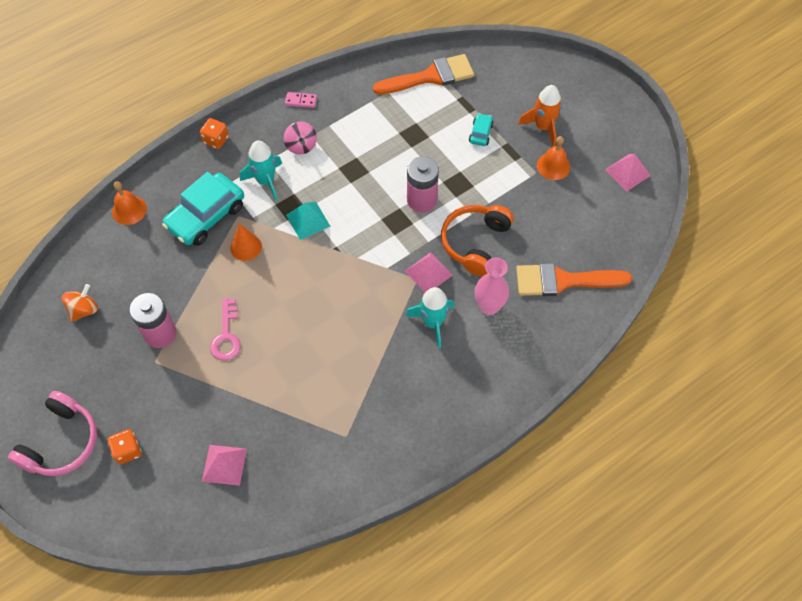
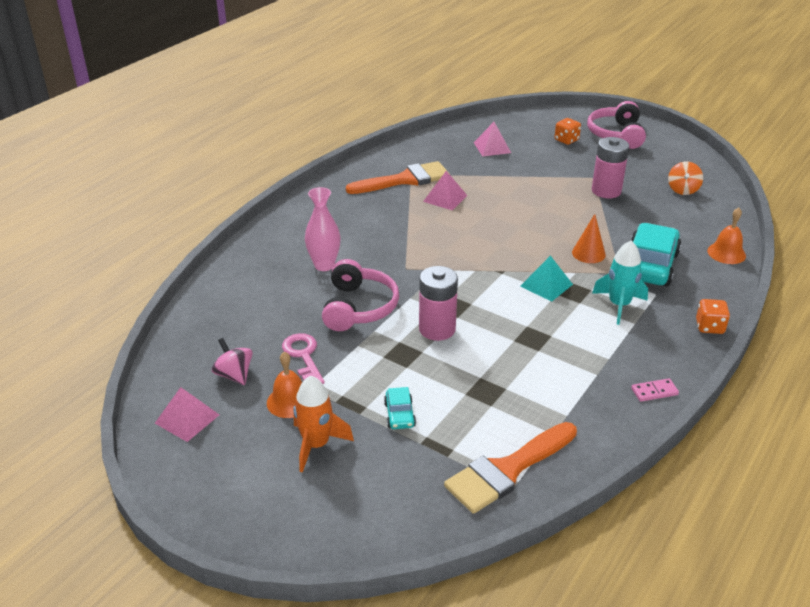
camera: 160 degrees right, 25 degrees down
(226, 336) = (551, 201): pink key -> pink key (303, 356)
(301, 146) = (610, 345): pink spinning top -> pink spinning top (234, 375)
(428, 273) = (396, 275): pink pyramid -> pink pyramid (445, 198)
(433, 322) = (374, 244): turquoise rocket -> none
(475, 243) = (359, 307): orange headphones -> pink headphones
(563, 281) = (251, 299): orange brush -> orange brush (405, 180)

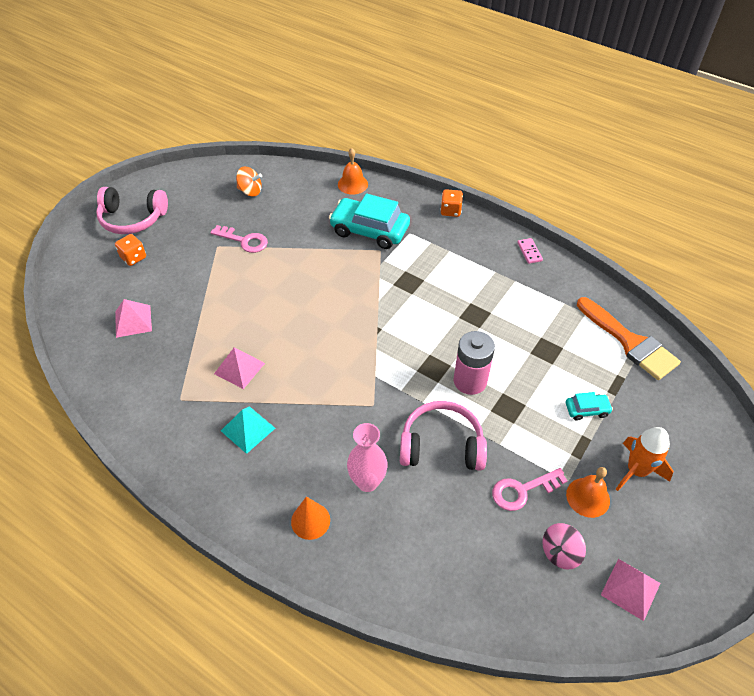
camera: 90 degrees left, 15 degrees up
(405, 180) = (191, 406): orange brush -> none
(546, 285) = (399, 299): turquoise pyramid -> turquoise pyramid (248, 429)
(588, 253) = (350, 266): orange cone -> orange cone (310, 520)
(606, 191) = (244, 241): pink battery -> pink key
(619, 305) = (426, 256): turquoise rocket -> none

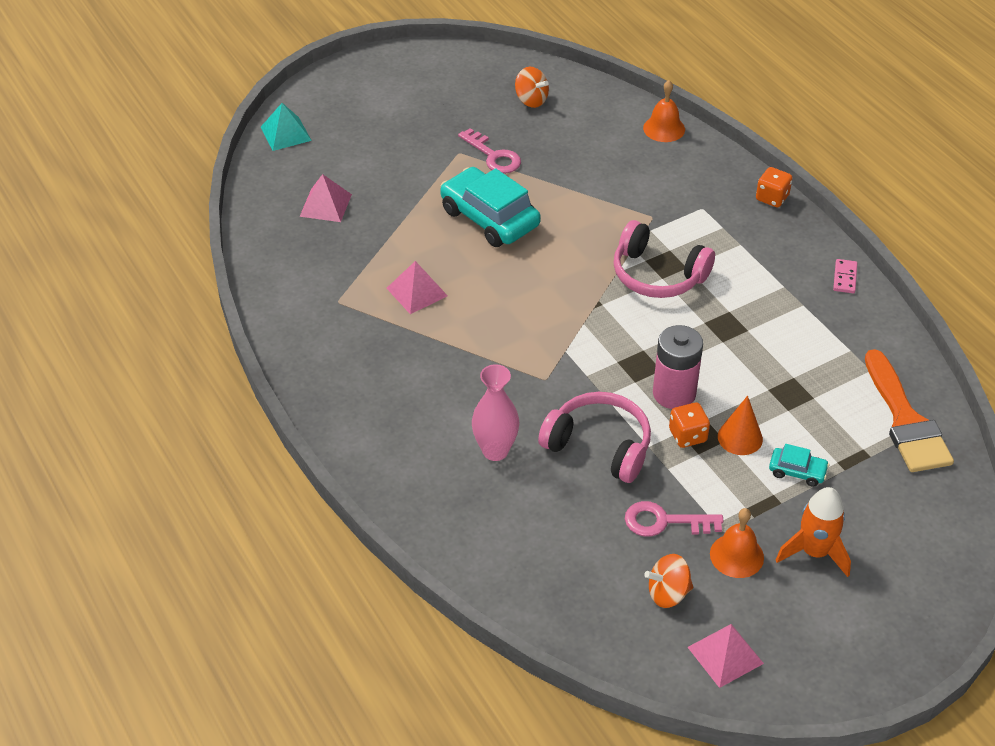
camera: 25 degrees right, 5 degrees down
(132, 219) = (376, 92): pink headphones -> pink headphones (657, 275)
(133, 257) = (357, 136): orange dice -> orange dice (687, 435)
(248, 429) = (394, 355): turquoise pyramid -> turquoise pyramid (286, 133)
(310, 520) = (414, 464): orange cone -> orange cone (740, 437)
(369, 230) = (653, 190): turquoise car -> turquoise car (489, 218)
(560, 552) = (668, 593): pink spinning top -> orange spinning top

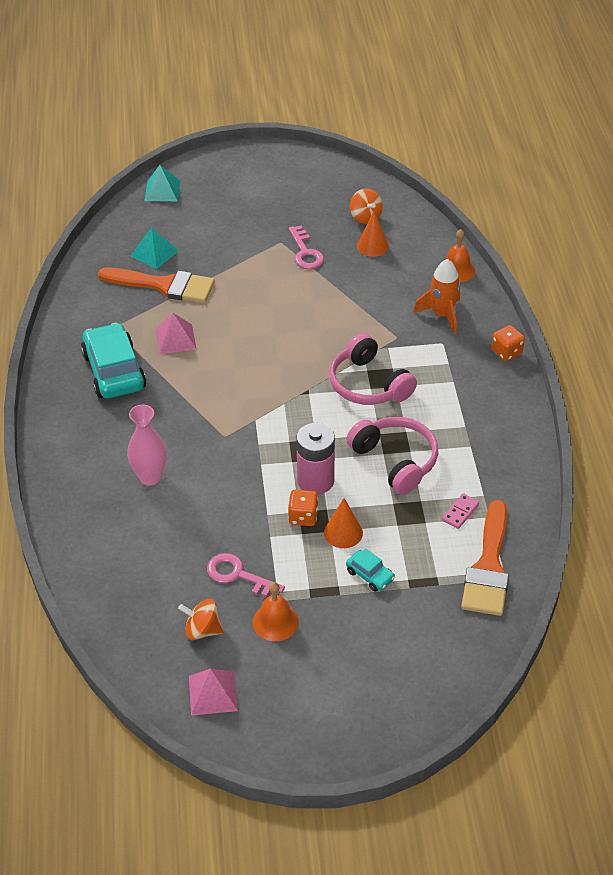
camera: 25 degrees right, 0 degrees up
(325, 205) = (154, 253): pink pyramid -> turquoise pyramid
(362, 237) = (164, 285): none -> orange brush
(489, 218) = (269, 300): turquoise car -> turquoise car (114, 371)
(560, 128) = (372, 246): none -> orange cone
(599, 445) = (230, 500): pink headphones -> pink headphones (396, 460)
(814, 552) = (338, 642): orange rocket -> orange rocket (442, 315)
(844, 278) = (521, 435): pink domino -> pink domino (460, 512)

